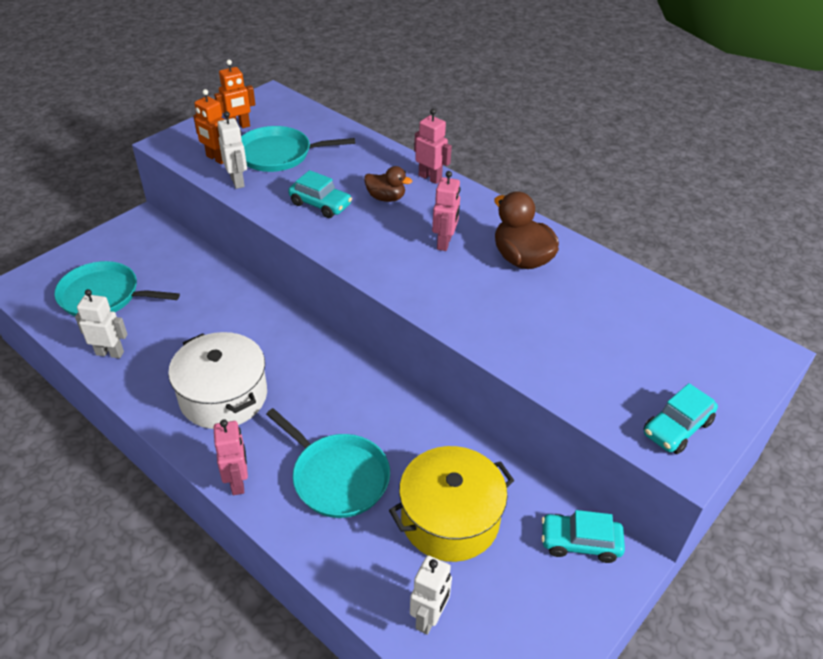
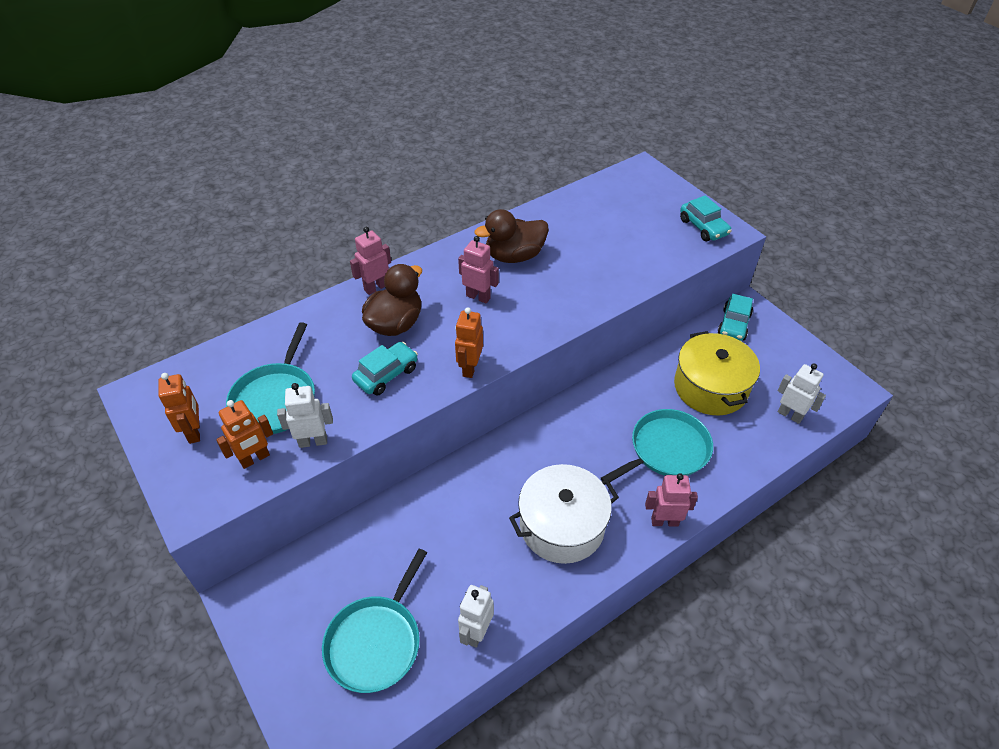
camera: 75 degrees left, 5 degrees up
(342, 252) = (469, 368): none -> orange robot
(386, 198) = (395, 324): brown duck -> brown duck, size x1.62

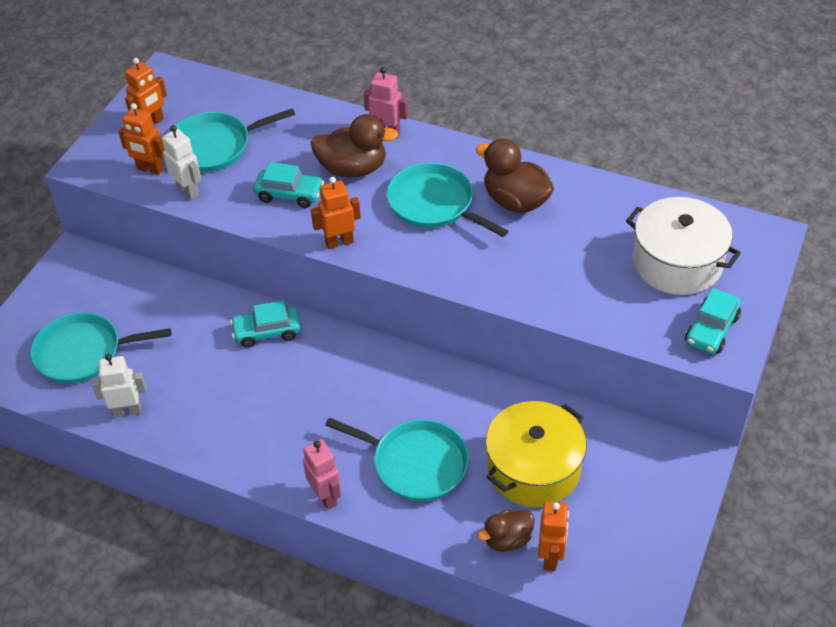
camera: 60 degrees right, 0 degrees up
(478, 297) = (434, 204): pink robot -> turquoise pan
(562, 526) = (268, 420): white pot -> white pot (677, 263)
(734, 324) = (653, 454): turquoise car -> turquoise car (267, 332)
(763, 431) = (507, 539): none -> brown duck
(790, 415) = (551, 557): white robot -> orange robot

